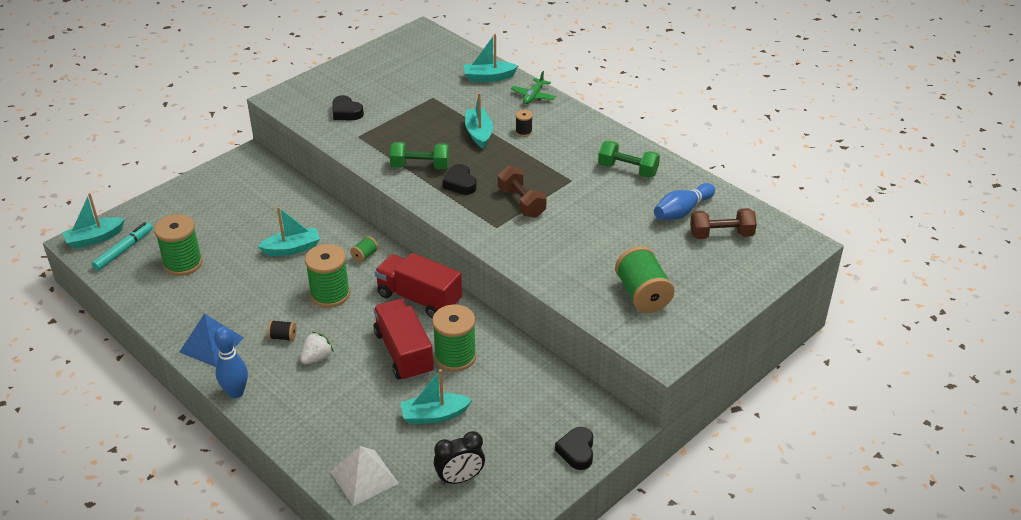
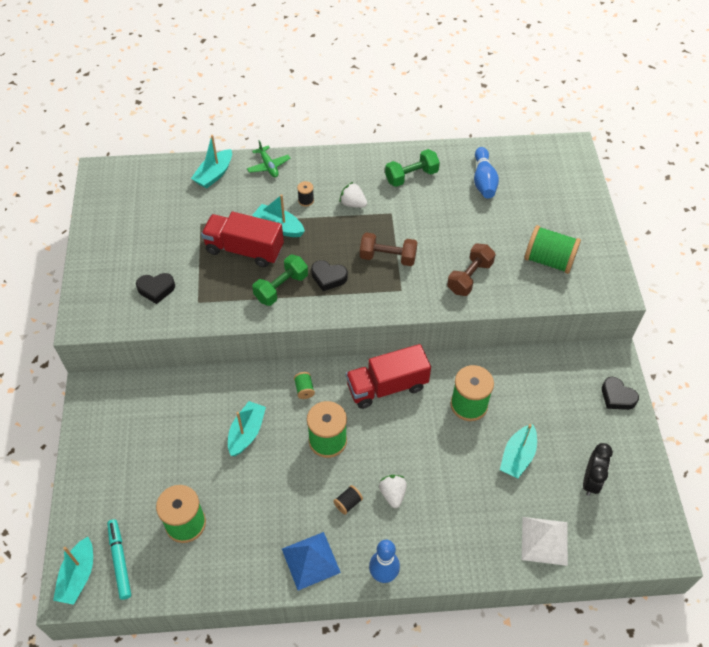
camera: 50 degrees left, 15 degrees up
(404, 353) = (437, 434): red truck -> red truck (244, 249)
(553, 156) = (353, 203): none -> white strawberry
(721, 235) = (526, 179): brown dumbbell -> brown dumbbell (469, 277)

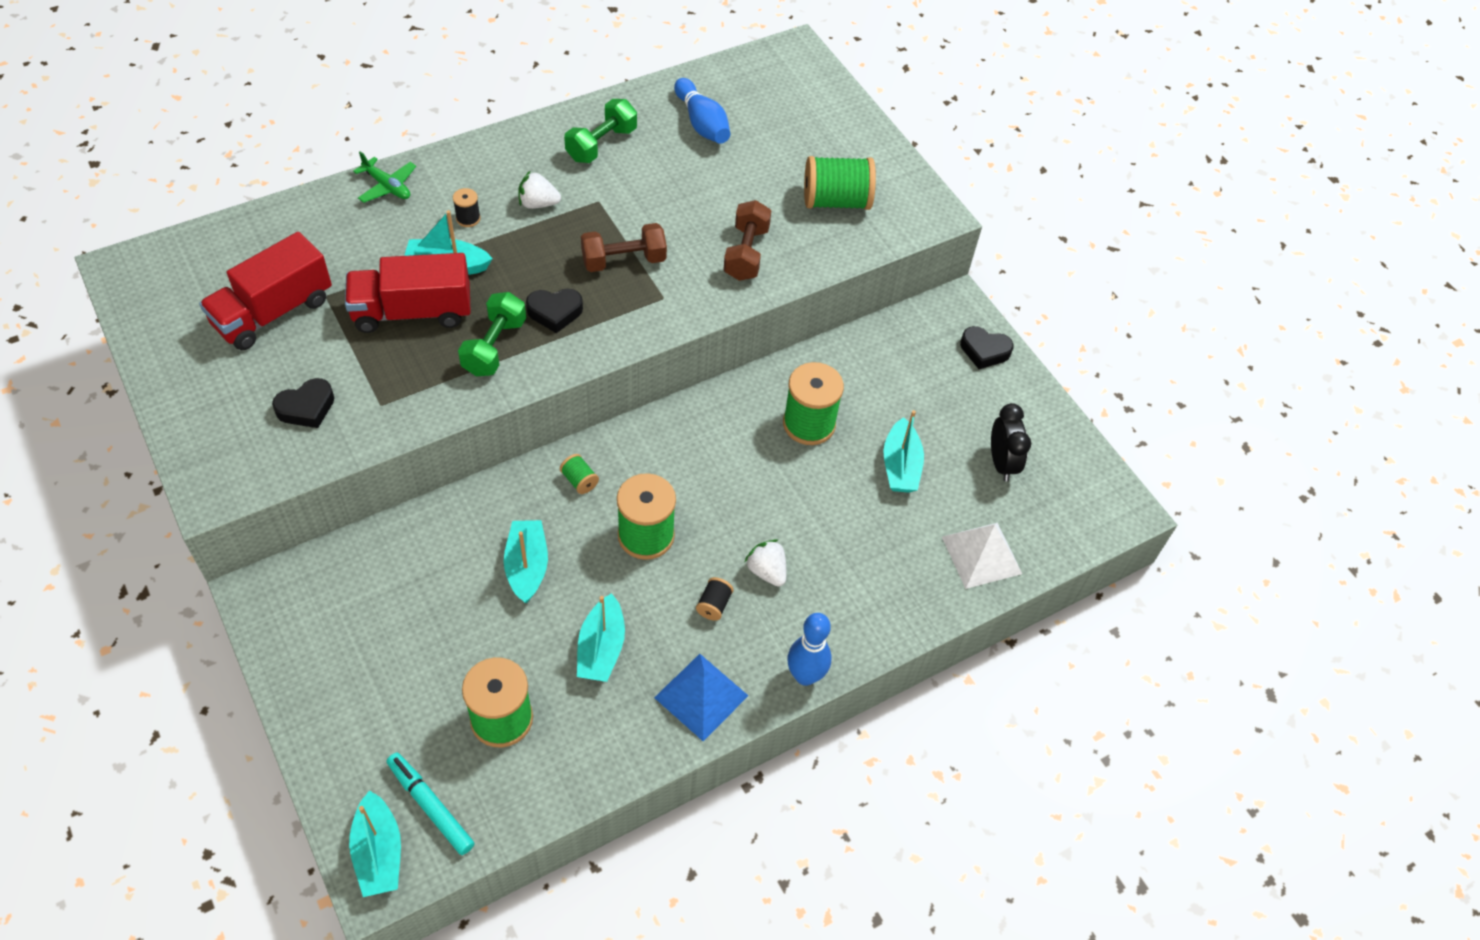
camera: 30 degrees left, 0 degrees up
(214, 174) = (310, 221): turquoise boat -> turquoise boat (601, 648)
(387, 386) = (691, 438): red truck -> red truck (273, 312)

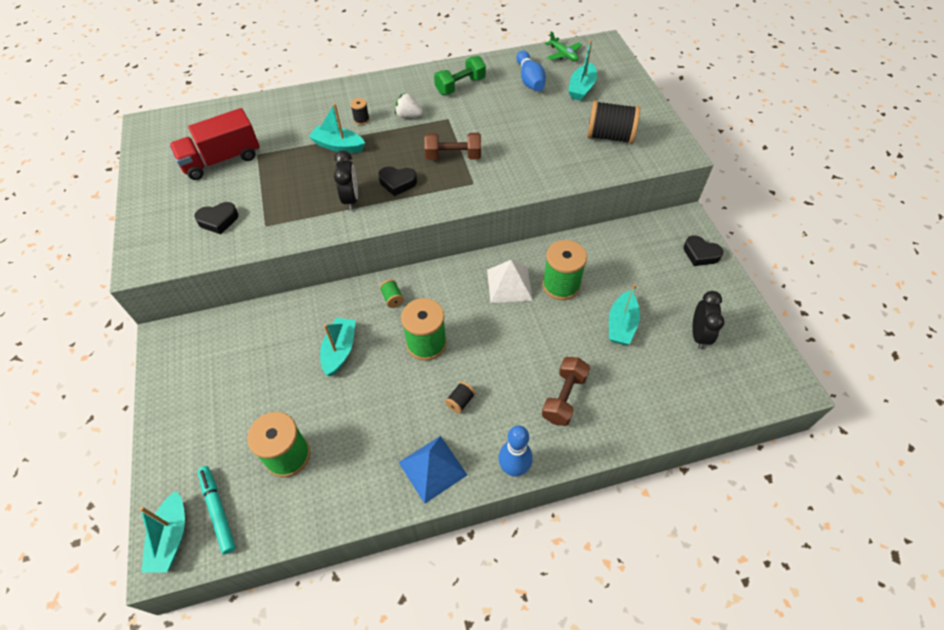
camera: 20 degrees right, 0 degrees up
(387, 186) = (318, 96): green plane -> green plane (563, 54)
(412, 312) = (306, 171): red truck -> none
(494, 347) = (351, 199): green dumbbell -> black clock
(601, 648) = (372, 418): turquoise boat -> turquoise boat (581, 88)
(746, 253) = (538, 162): brown dumbbell -> brown dumbbell (564, 397)
(767, 571) = (505, 384): white strawberry -> none
(836, 201) = (609, 136): green spool -> black spool
(981, 555) = (670, 401): white pyramid -> white pyramid (509, 284)

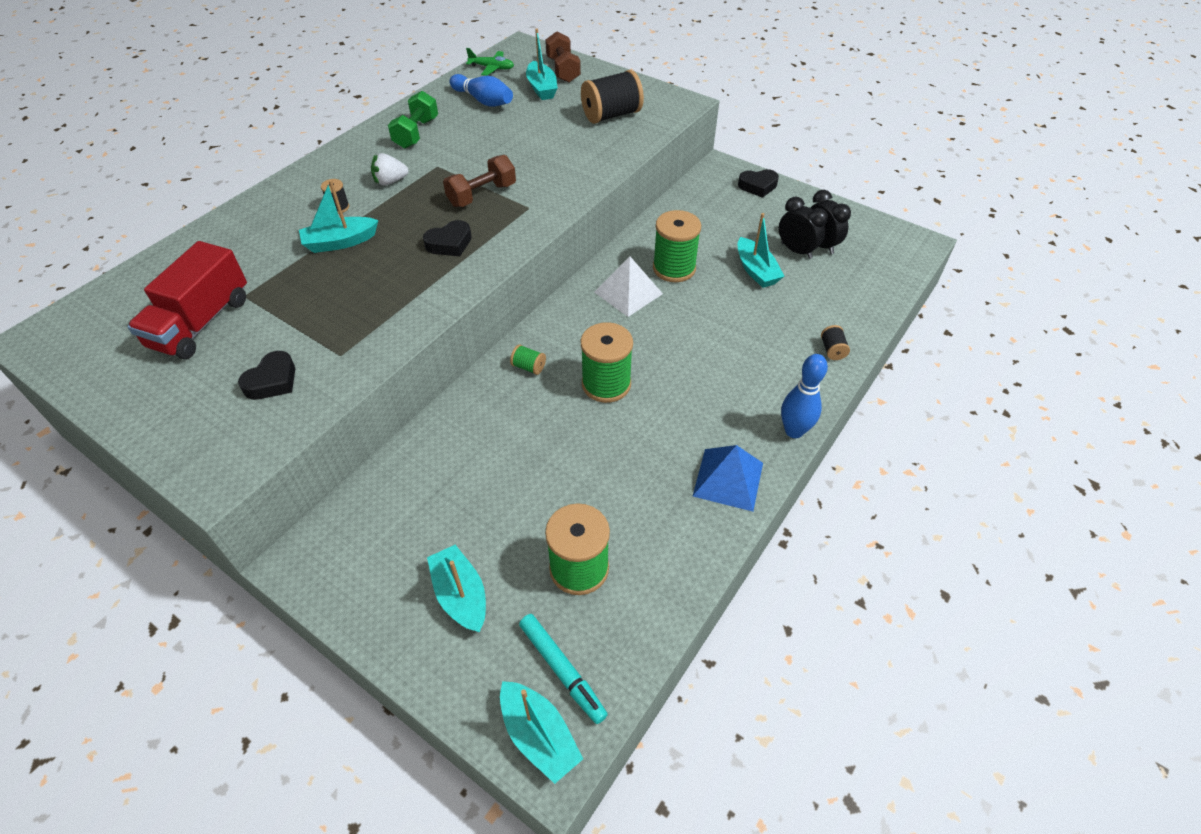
camera: 40 degrees left, 5 degrees down
(218, 510) = (562, 670): turquoise marker -> turquoise marker turned 150 degrees counterclockwise
(340, 350) = (526, 443): turquoise boat -> turquoise boat (460, 595)
(351, 199) = (414, 282): black clock -> black clock (796, 251)
(460, 401) = (691, 410): black spool -> black spool (832, 350)
(564, 397) = (772, 352): brown dumbbell -> brown dumbbell (563, 70)

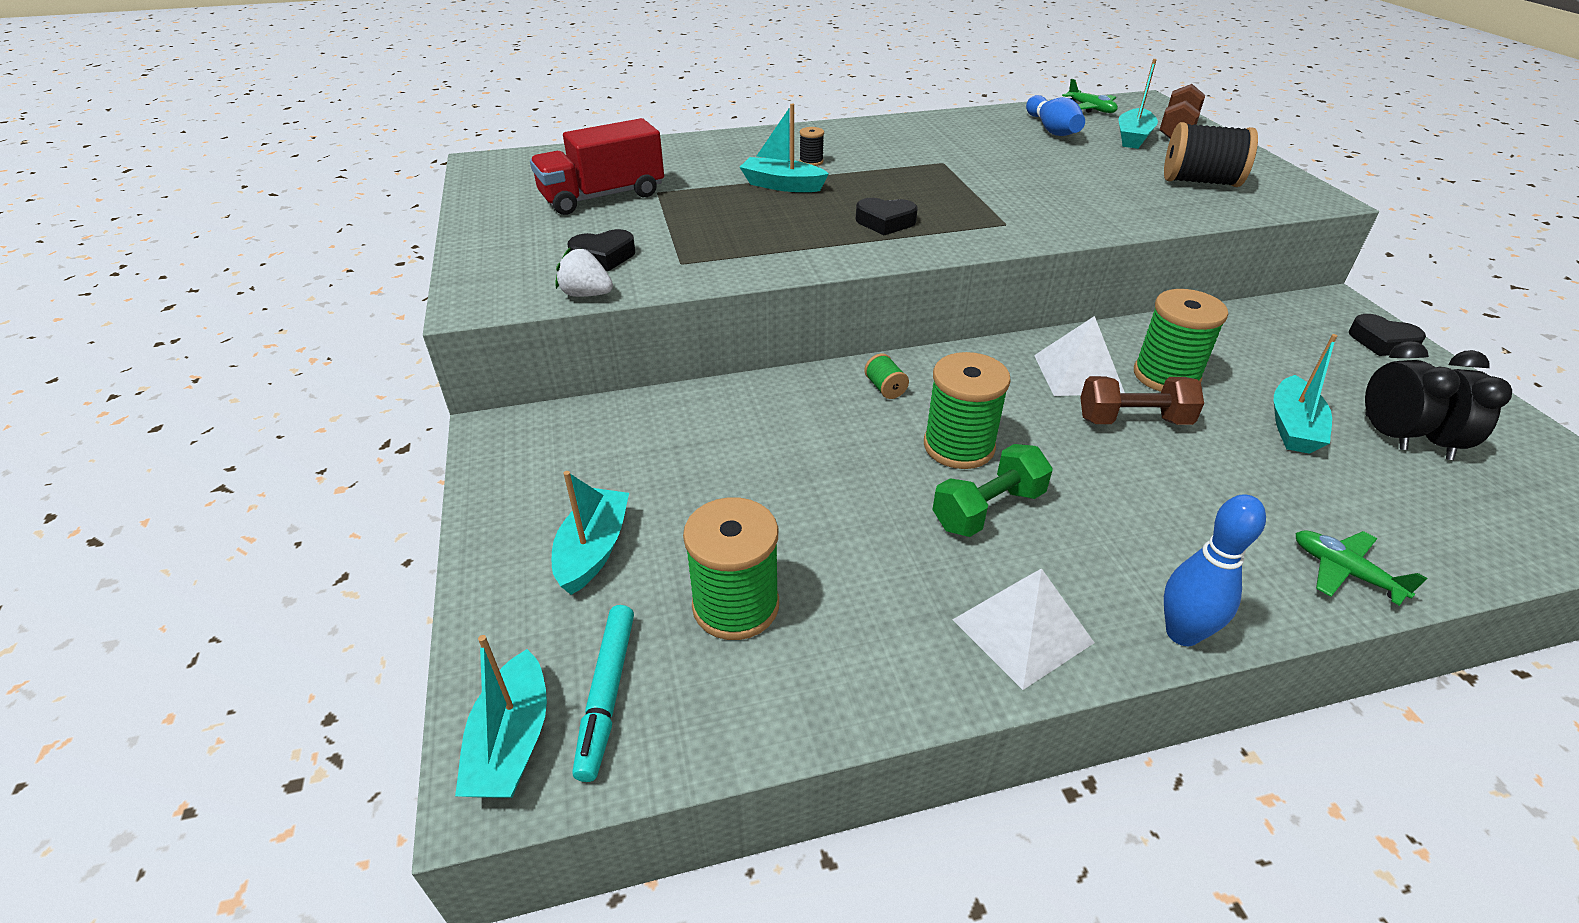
camera: 40 degrees right, 10 degrees down
(390, 181) = (882, 159): white strawberry -> white strawberry (586, 294)
(416, 133) = (950, 133): green dumbbell -> green dumbbell (988, 509)
(482, 195) = (964, 197): brown dumbbell -> brown dumbbell (1133, 420)
(728, 479) = (1022, 631): blue pyramid -> white pyramid
(832, 350) = (1344, 572): black spool -> green plane

